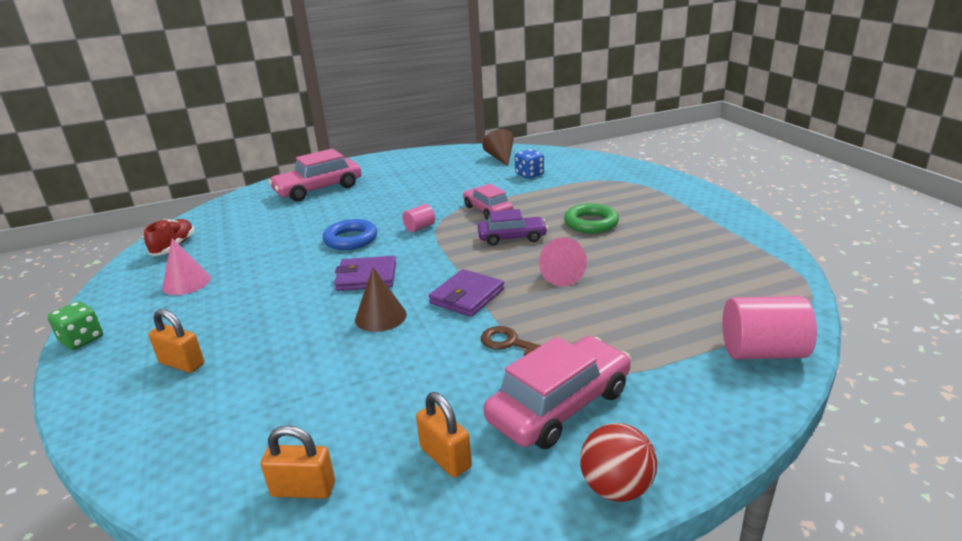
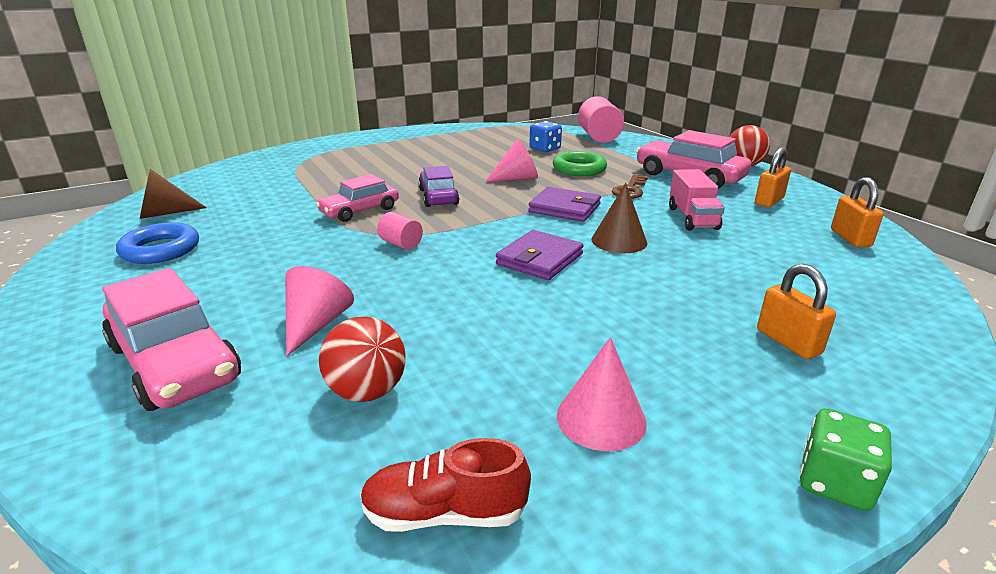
camera: 100 degrees left, 0 degrees up
(182, 363) = (788, 342): orange padlock -> orange padlock turned 45 degrees counterclockwise
(261, 228) = (367, 391): none -> red ball
(329, 212) = (316, 325): none -> pink cone
(351, 239) = (431, 286): blue ring -> blue ring (160, 249)
(366, 277) = (539, 259): purple wallet -> purple wallet turned 45 degrees clockwise
(414, 372) = (692, 218): none -> pink truck
(529, 174) = (252, 195): blue dice -> blue dice (545, 149)
(591, 223) = (410, 169): green ring -> green ring (579, 169)

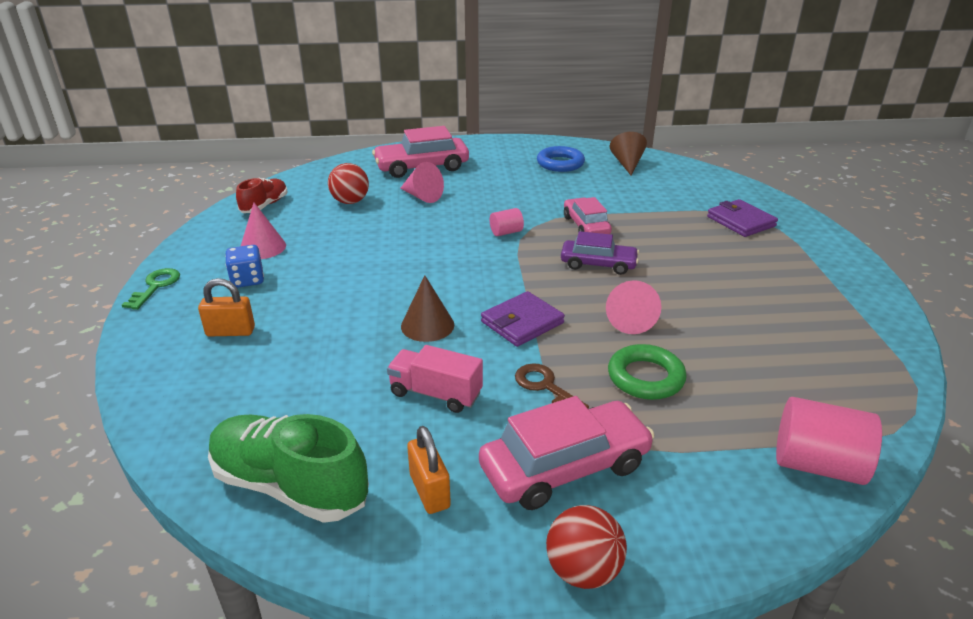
camera: 115 degrees right, 5 degrees up
(539, 259) = (431, 278): purple wallet -> purple wallet (741, 221)
(545, 149) = (753, 379): blue dice -> blue dice (247, 280)
(835, 482) = (156, 286): green dice -> green key
(850, 238) = (290, 486): orange padlock -> green shoe

